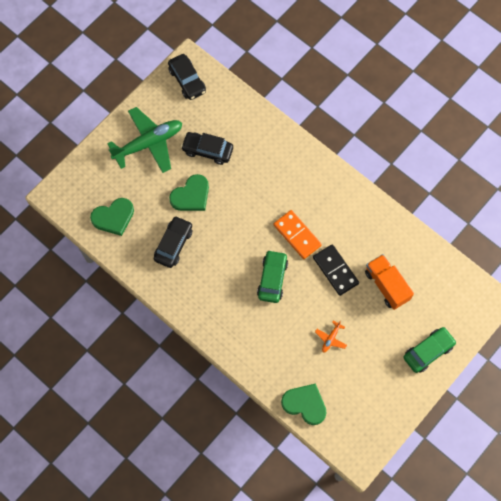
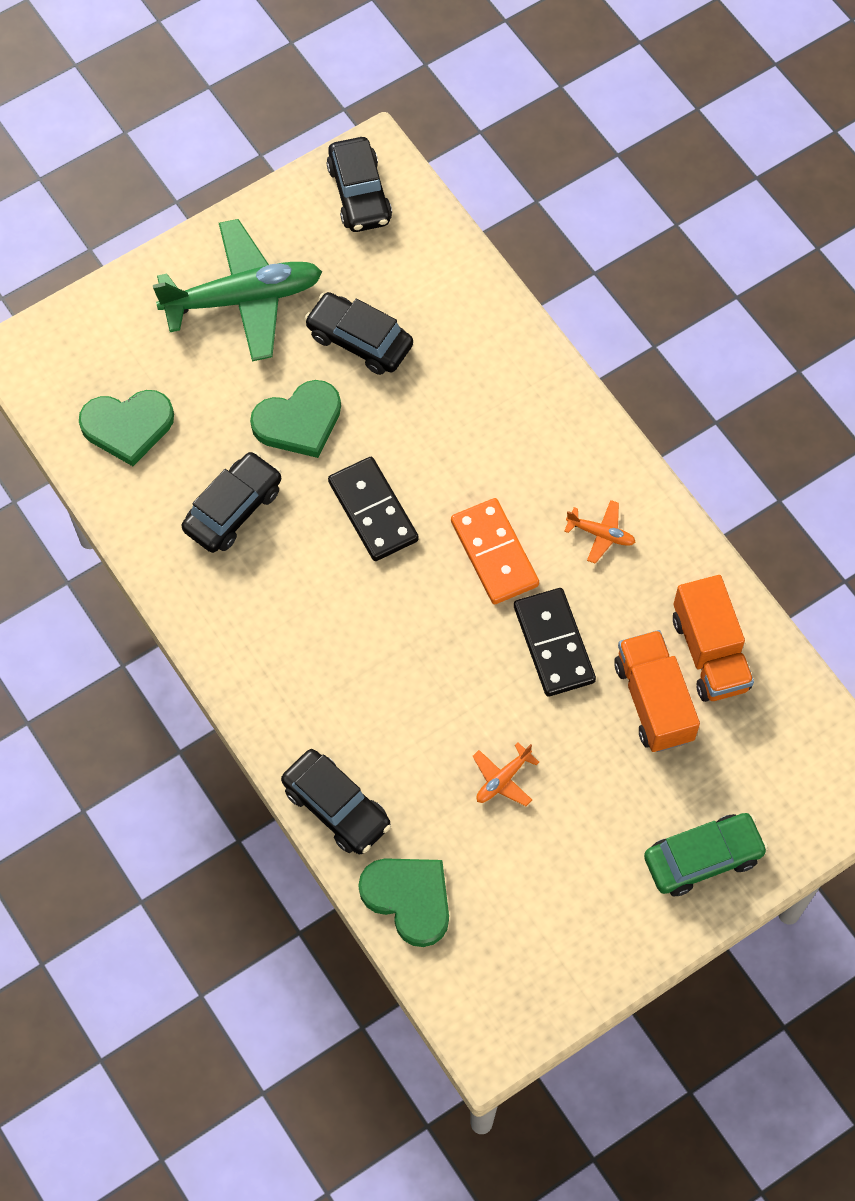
camera: 15 degrees right, 5 degrees down
(237, 229) = (373, 511): none -> black domino
(260, 371) = (336, 807): none -> black car
(272, 279) = (416, 628): green car -> none
(342, 214) = (601, 534): none -> orange plane
(405, 257) = (710, 653): none -> orange truck

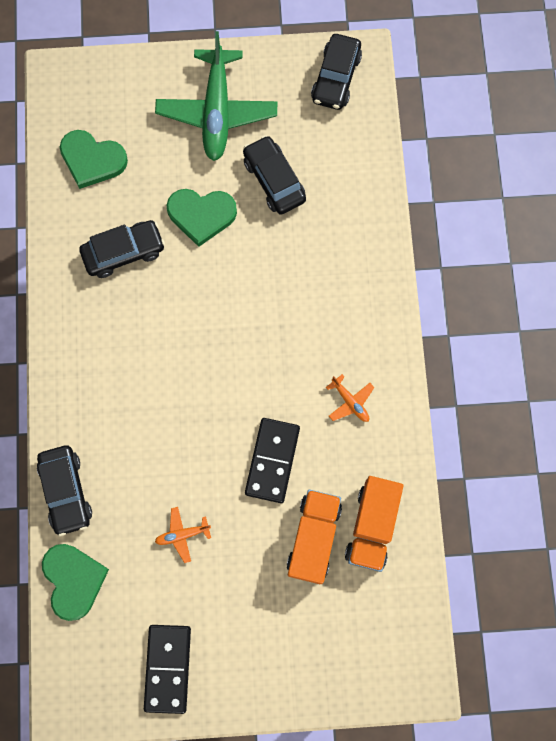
camera: 30 degrees right, 10 degrees up
(243, 298) = (217, 111): green plane -> green plane turned 75 degrees clockwise
(373, 511) = (211, 303): black domino -> black domino (168, 668)
(494, 553) = (272, 376): orange domino -> none
(703, 858) = (279, 666): green car -> none

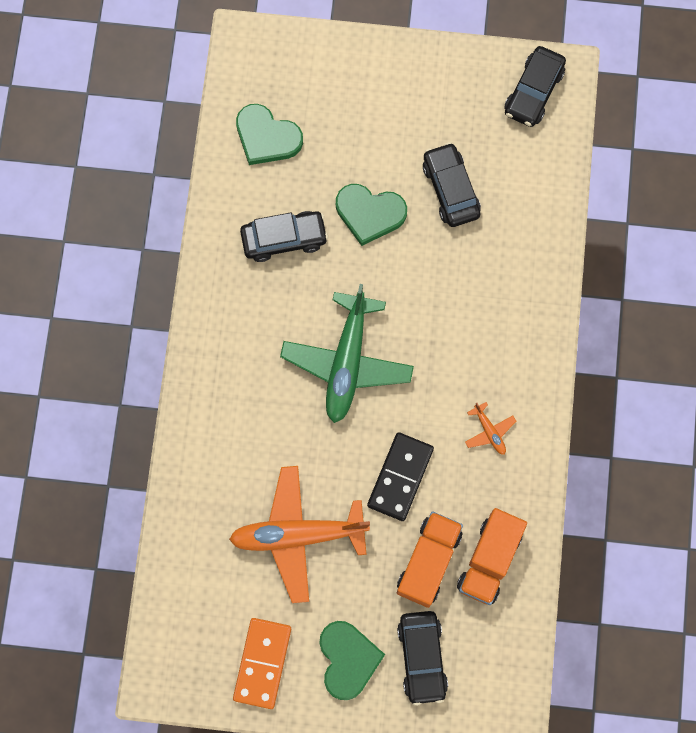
camera: 10 degrees right, 0 degrees up
(66, 491) = (188, 472): black car -> black car (422, 658)
(73, 580) = (183, 561): green heart -> green heart (348, 659)
(168, 668) = (262, 663): black domino -> orange domino
(182, 534) = (298, 535): orange plane -> orange plane, size x2.39
(217, 111) = (403, 107): green plane -> green plane (347, 362)

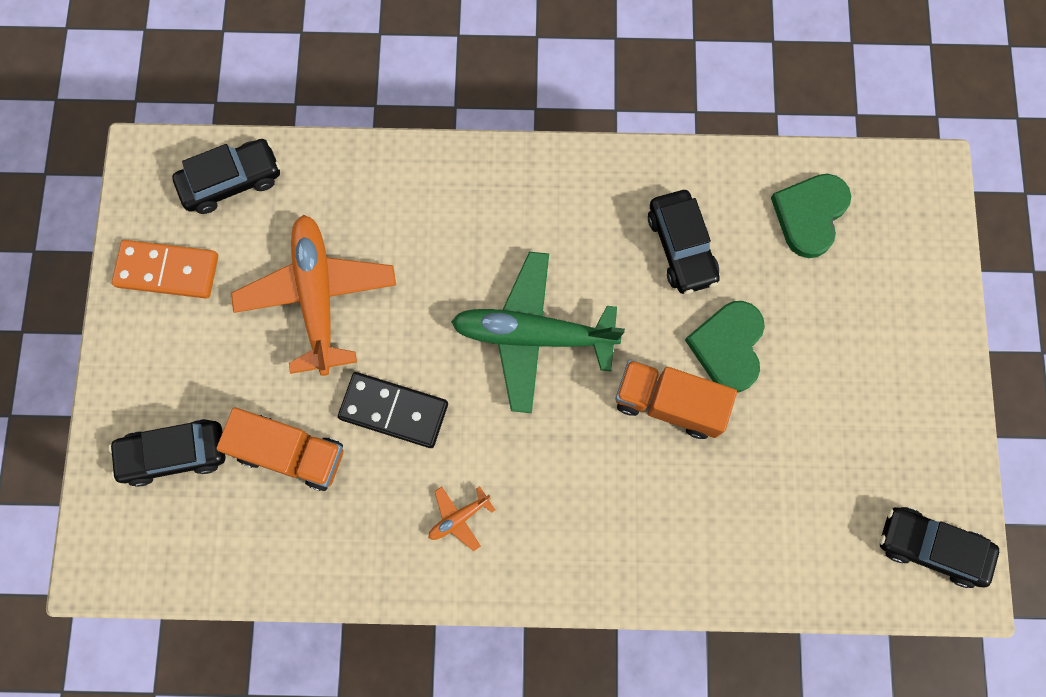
camera: 85 degrees right, 0 degrees up
(348, 659) = (172, 367): green heart -> none
(450, 189) = (775, 446): black car -> black car (231, 181)
(489, 560) = (295, 529): orange truck -> orange truck (668, 403)

